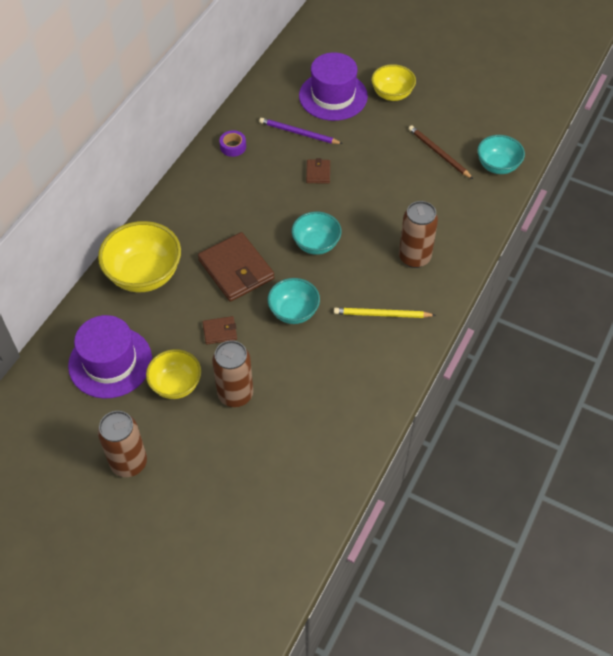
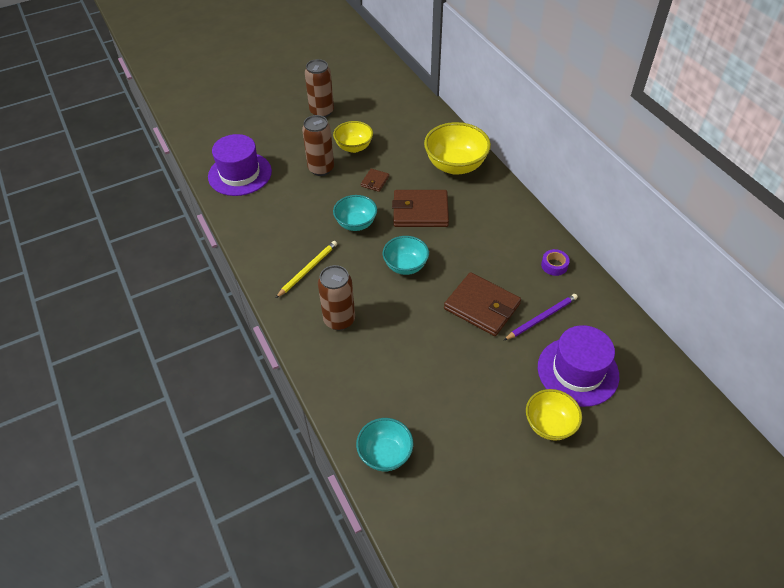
camera: 125 degrees right, 5 degrees down
(110, 362) = (397, 127): purple hat -> purple hat (240, 174)
(318, 173) = (482, 306): brown wallet -> brown wallet, size x2.09
(438, 153) = (439, 413): brown pencil -> none

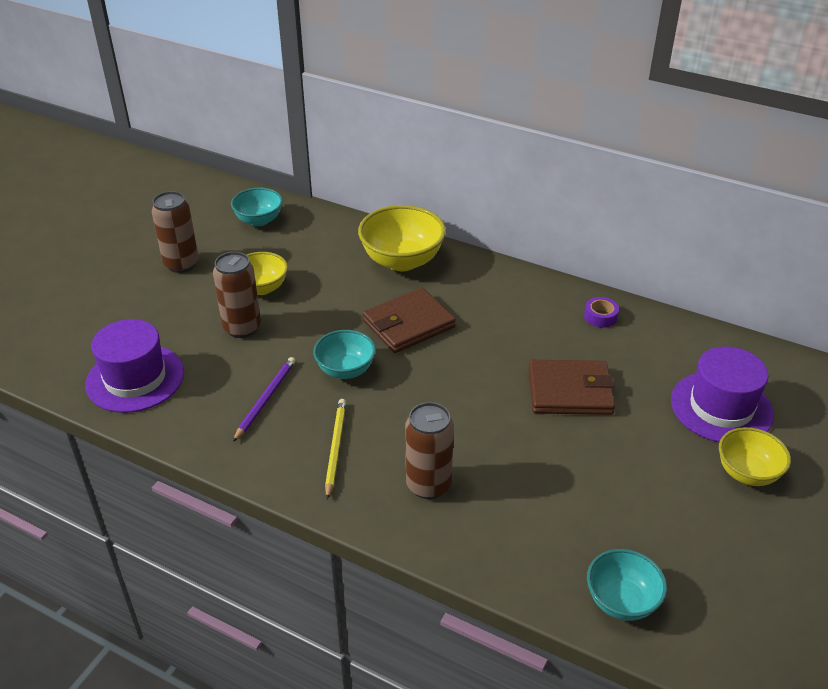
camera: 35 degrees left, 10 degrees down
(375, 181) = (324, 314): brown wallet -> none
(405, 266) = (448, 389): turquoise bowl -> turquoise bowl (259, 220)
(541, 318) = (638, 373): purple pencil -> purple pencil (266, 399)

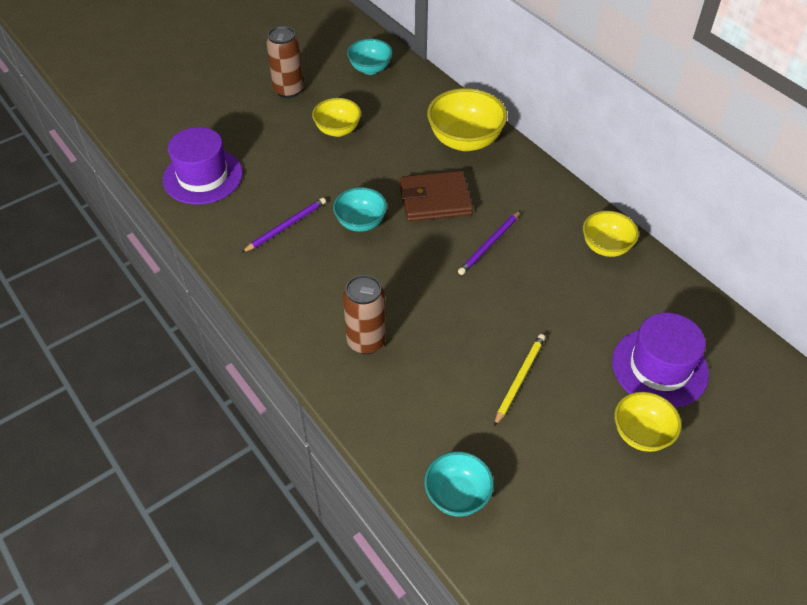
camera: 25 degrees right, 10 degrees up
(242, 328) = (303, 160): brown can -> none
(335, 448) = (314, 285): yellow pencil -> yellow pencil (519, 379)
(490, 349) = (489, 244): none -> purple pencil
(570, 391) = (533, 305): brown wallet -> none
(600, 316) = (606, 247): purple tape -> yellow bowl

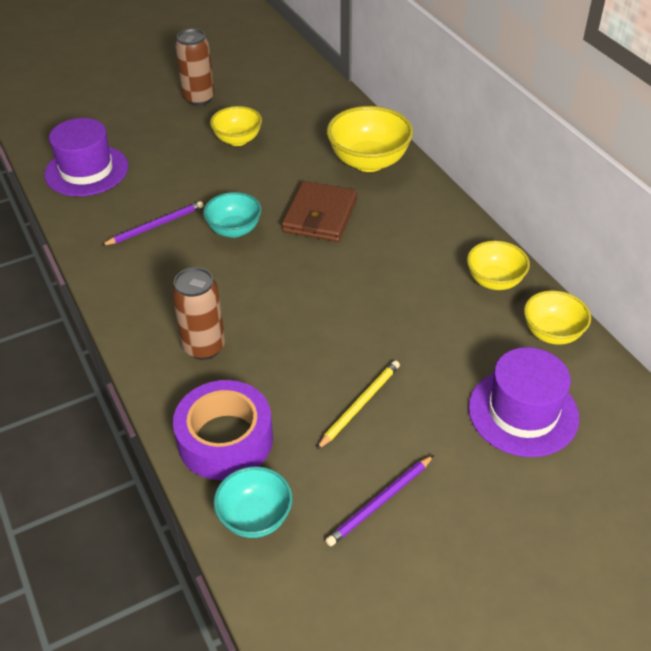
camera: 10 degrees right, 5 degrees down
(370, 69) = (289, 85): turquoise bowl -> none
(410, 427) = (225, 439): none -> purple tape
(435, 199) = (320, 215): brown wallet -> brown wallet turned 75 degrees counterclockwise
(489, 244) = (366, 265): purple pencil -> purple pencil (380, 502)
(641, 434) = (483, 480): yellow bowl -> yellow bowl (552, 333)

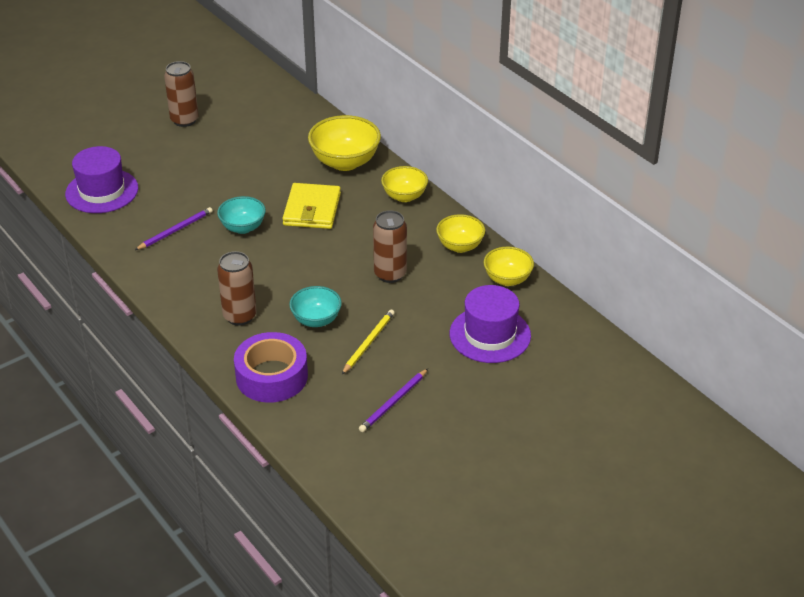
camera: 10 degrees left, 5 degrees down
(237, 140) = (228, 153): yellow bowl -> yellow bowl (404, 196)
(255, 517) = (305, 422): turquoise bowl -> turquoise bowl (316, 320)
(320, 215) = (312, 209): brown wallet -> yellow wallet
(402, 309) = (390, 274): none -> brown can

